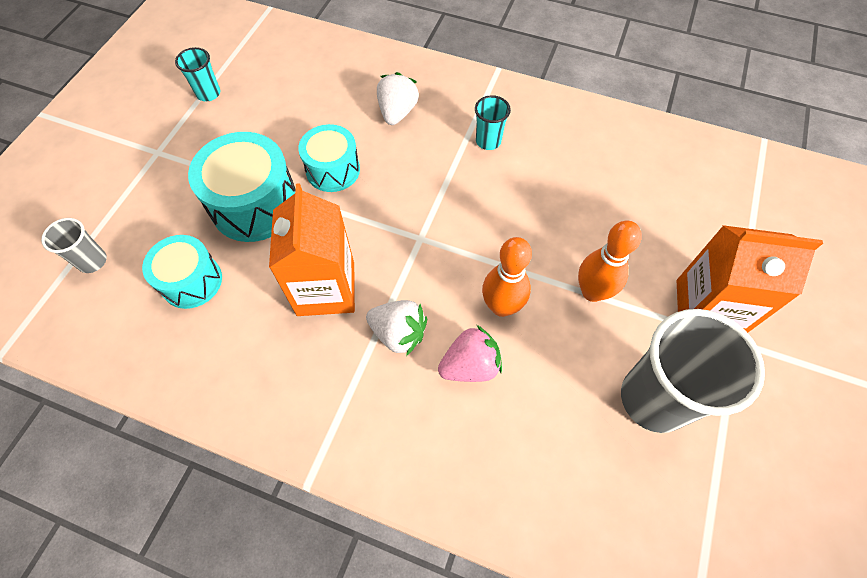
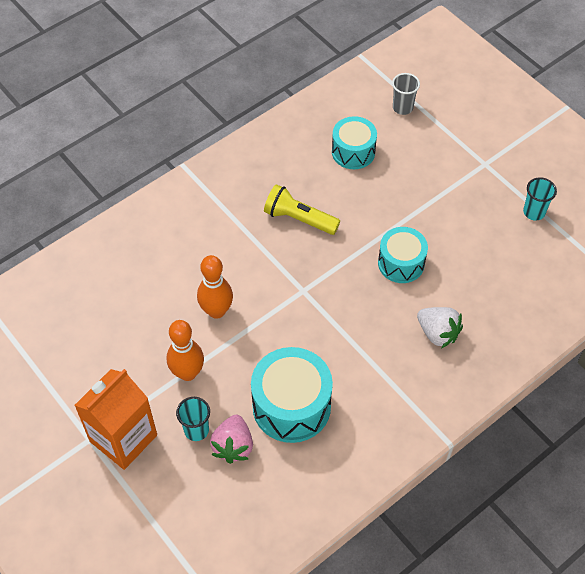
camera: 120 degrees right, 5 degrees down
(255, 205) = (397, 204): turquoise drum -> turquoise drum (291, 406)
(326, 289) = (299, 219): orange carton -> yellow flashlight
(398, 333) = (239, 244): white strawberry -> none
(470, 365) = (190, 271): pink strawberry -> pink strawberry (233, 446)
(488, 141) = (366, 384): turquoise cup -> turquoise cup (196, 430)
(653, 399) = (94, 359): grey cup -> none

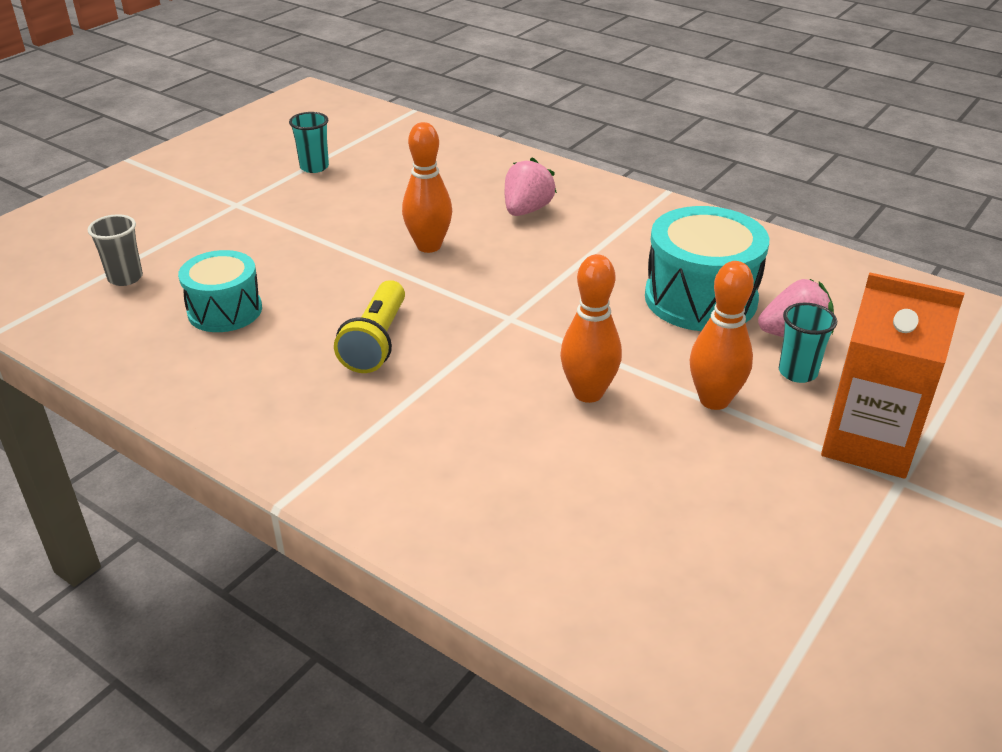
camera: 105 degrees left, 20 degrees down
(401, 263) = (429, 246): turquoise drum -> orange bowling pin
(437, 333) = (526, 210): white strawberry -> pink strawberry

